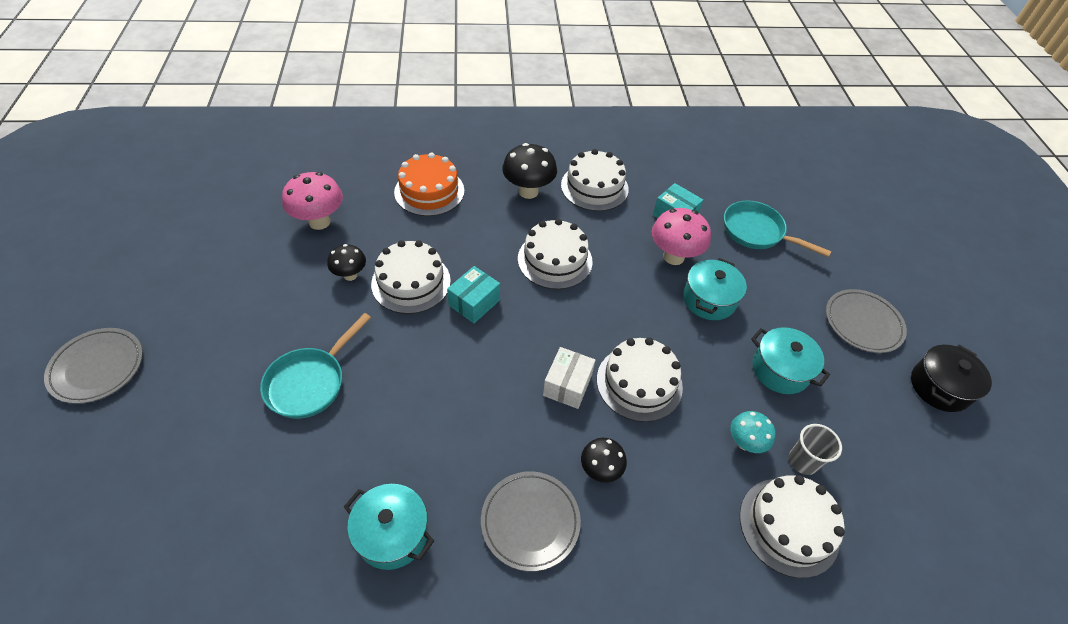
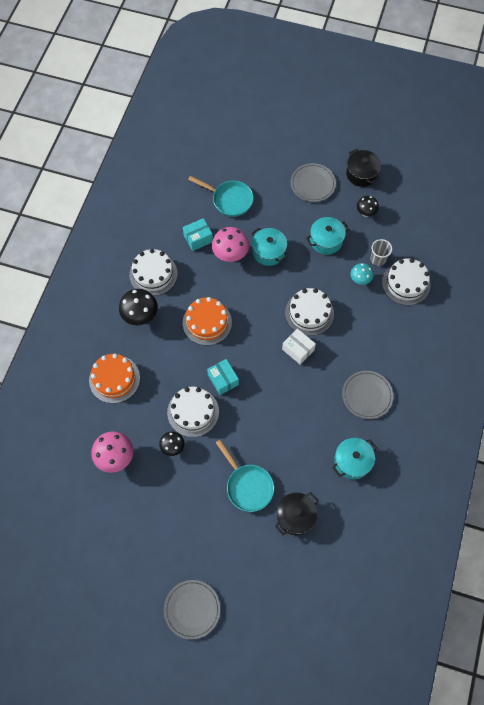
camera: 65 degrees left, 15 degrees up
(268, 468) = (295, 516): none -> black pot
(555, 260) = (207, 322): white cake -> orange cake
(600, 470) = (351, 353): black mushroom -> black mushroom (365, 213)
(757, 232) = (229, 200): turquoise pan -> turquoise pan turned 120 degrees counterclockwise

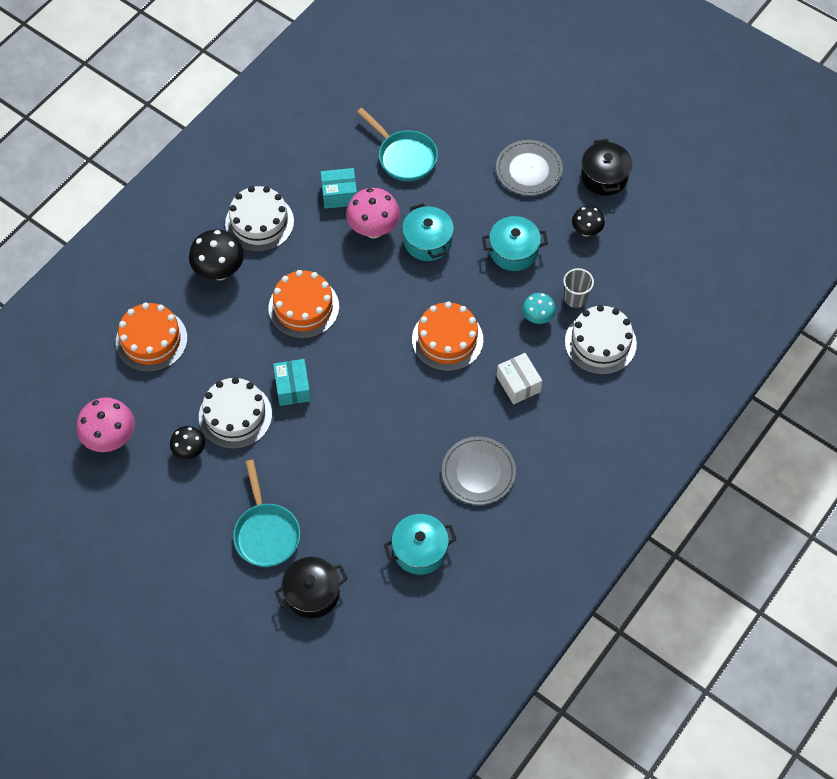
camera: 20 degrees right, 5 degrees down
(192, 609) = (127, 660): grey plate -> none
(298, 349) = (410, 382): white box -> white box (518, 384)
(309, 313) = (447, 339): white cake -> orange cake

